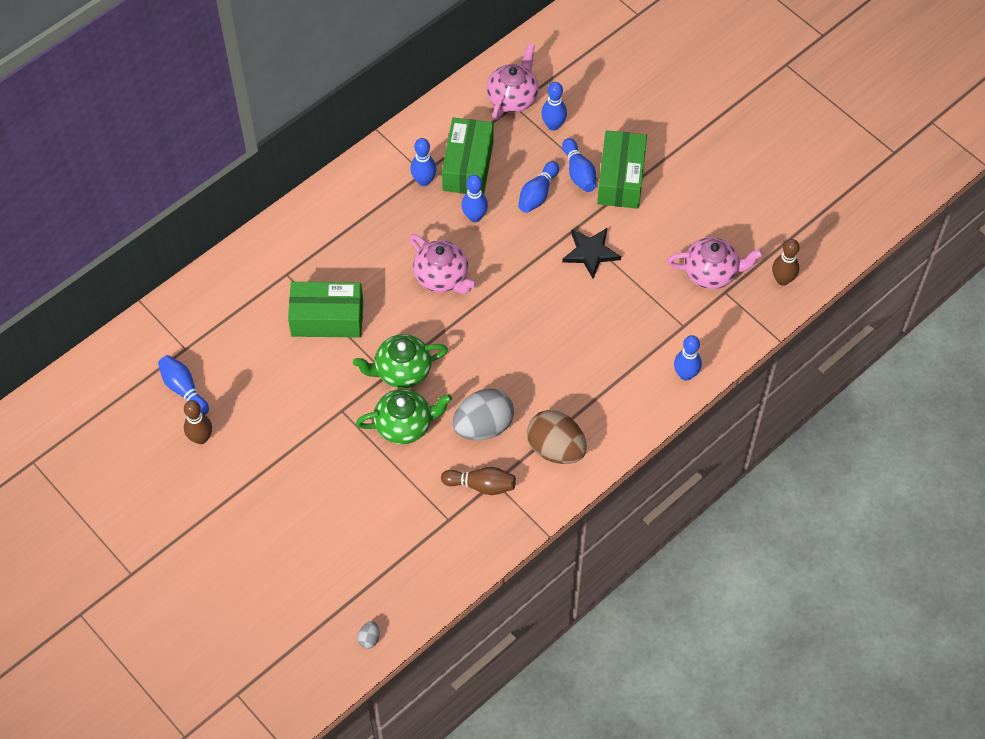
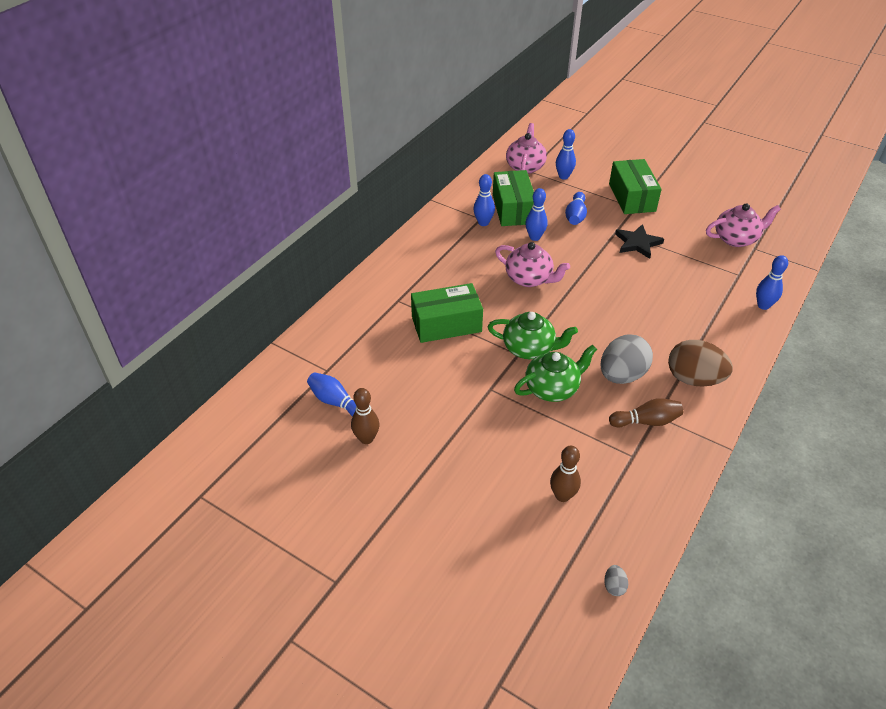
camera: 15 degrees left, 15 degrees down
(402, 370) = (529, 348): green teapot -> green teapot turned 135 degrees counterclockwise
(579, 172) = (598, 199): blue bowling pin -> none
(782, 280) = (791, 234): brown bowling pin -> brown bowling pin (562, 496)

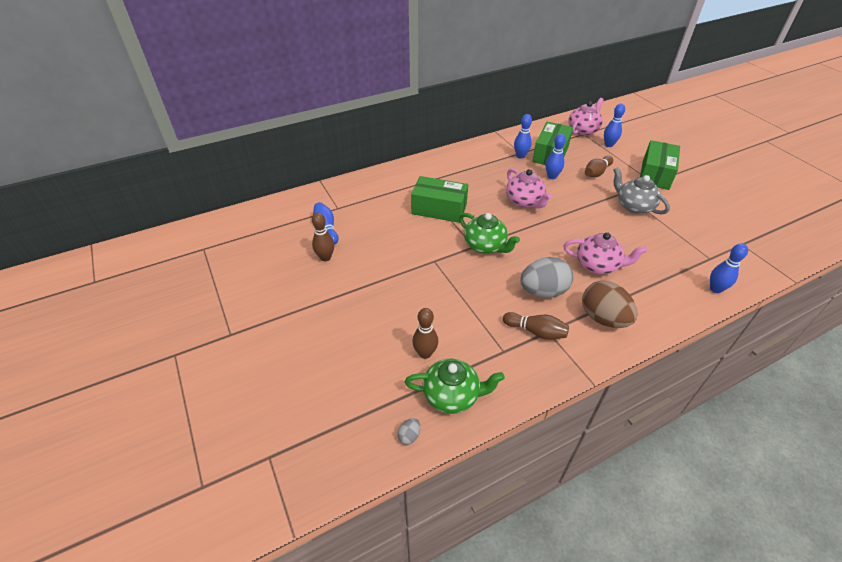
camera: 30 degrees right, 0 degrees up
(552, 388) = (480, 278): green teapot -> green teapot (452, 395)
(575, 216) = (596, 173): blue bowling pin -> brown bowling pin
(637, 243) = (634, 206): black star -> grey teapot
(736, 239) = (729, 231): pink teapot -> pink teapot (597, 265)

